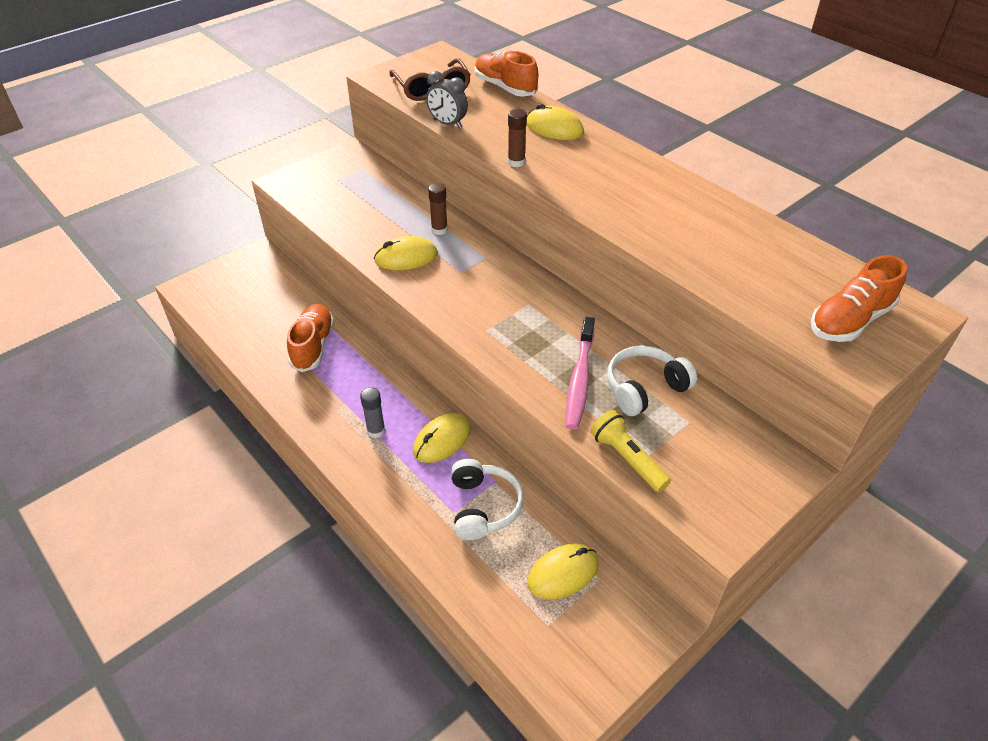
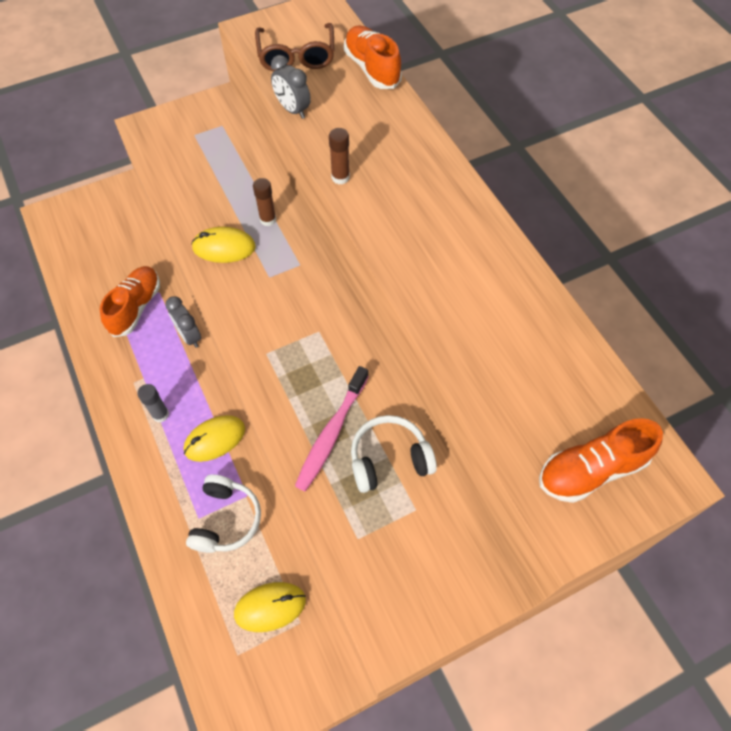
camera: 15 degrees right, 15 degrees up
(379, 359) = (189, 336): none -> grey clock
(554, 128) = (399, 137): yellow mouse -> none
(627, 459) = (339, 536): yellow flashlight -> none

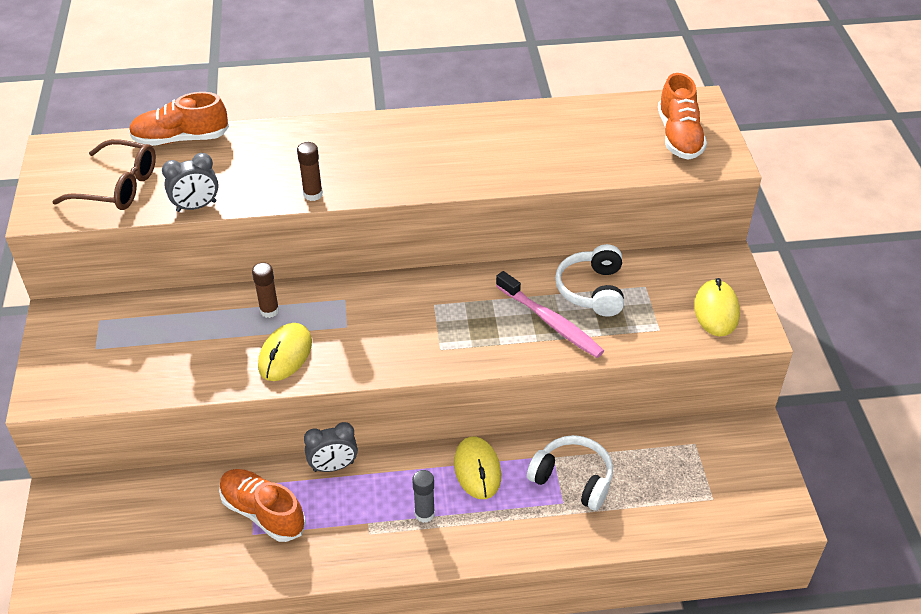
camera: 70 degrees left, 15 degrees down
(270, 607) = (674, 462): yellow mouse -> yellow mouse (716, 310)

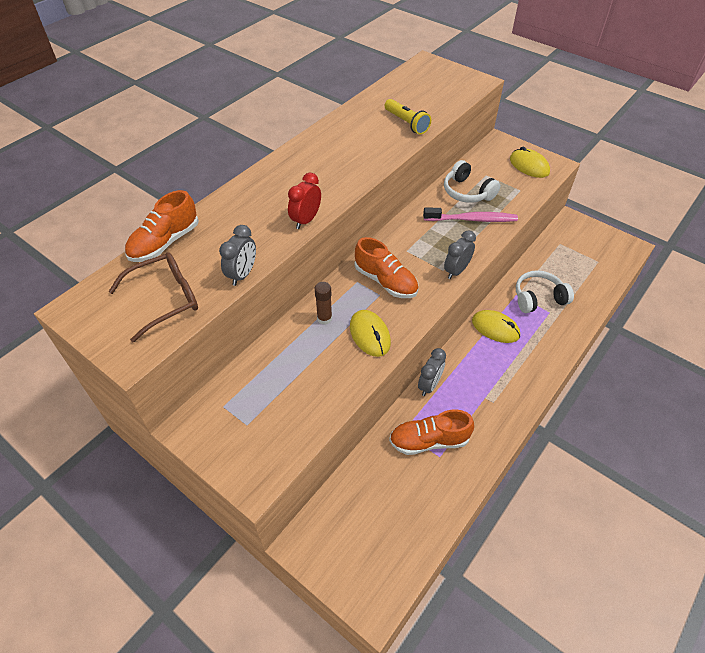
camera: 45 degrees left, 5 degrees up
(313, 194) = (306, 220): brown glue stick -> red clock
(424, 514) = (503, 369): grey glue stick -> none
(451, 360) = (456, 271): none -> grey clock
(558, 159) = (406, 123): none -> yellow flashlight
(679, 136) = (443, 81): orange shoe -> orange shoe (386, 281)

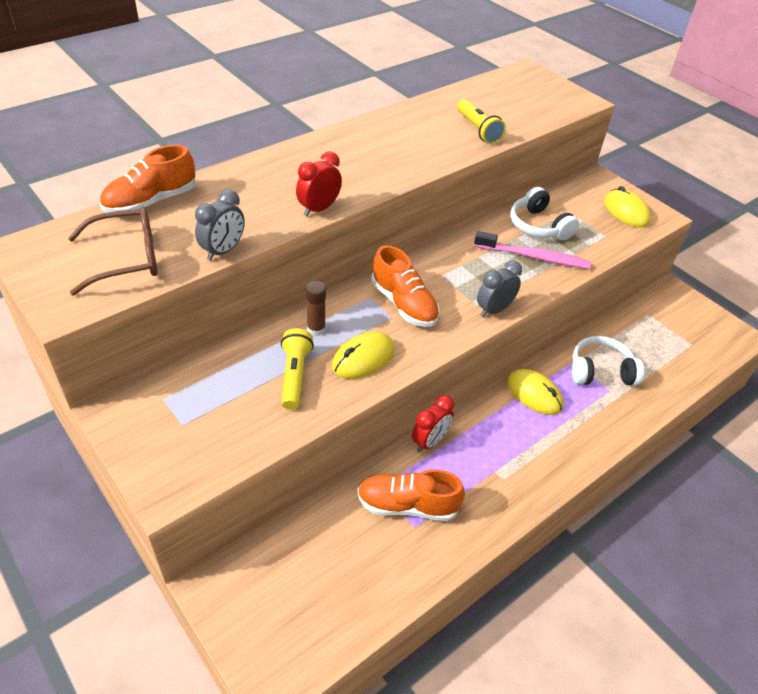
camera: 10 degrees right, 5 degrees down
(321, 362) = (295, 375): none -> yellow flashlight
(370, 335) = (363, 358): yellow mouse -> yellow mouse turned 60 degrees clockwise
(429, 385) = (430, 441): grey clock -> red clock

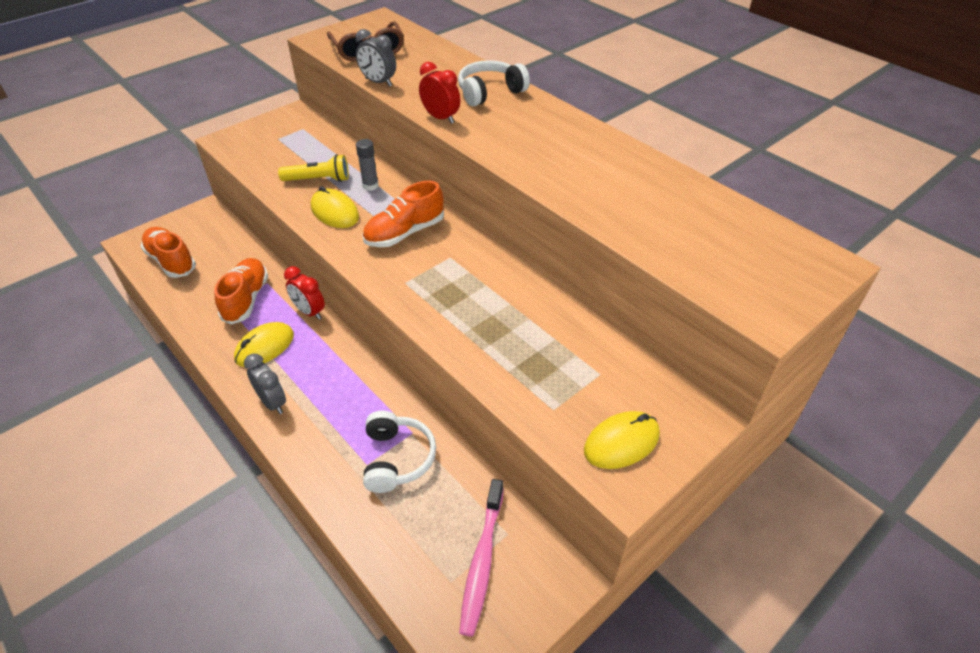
camera: 90 degrees right, 0 degrees up
(151, 202) = (439, 49): orange shoe -> orange shoe (171, 261)
(316, 329) = (370, 186): brown glue stick -> grey glue stick
(478, 130) = (626, 211): yellow flashlight -> none
(494, 310) = (398, 294): grey clock -> grey clock (272, 402)
(534, 257) = (493, 331): pink toothbrush -> pink toothbrush (482, 561)
(534, 394) = (362, 392): yellow mouse -> yellow mouse (265, 347)
(538, 226) = (557, 340): white headphones -> white headphones (490, 92)

